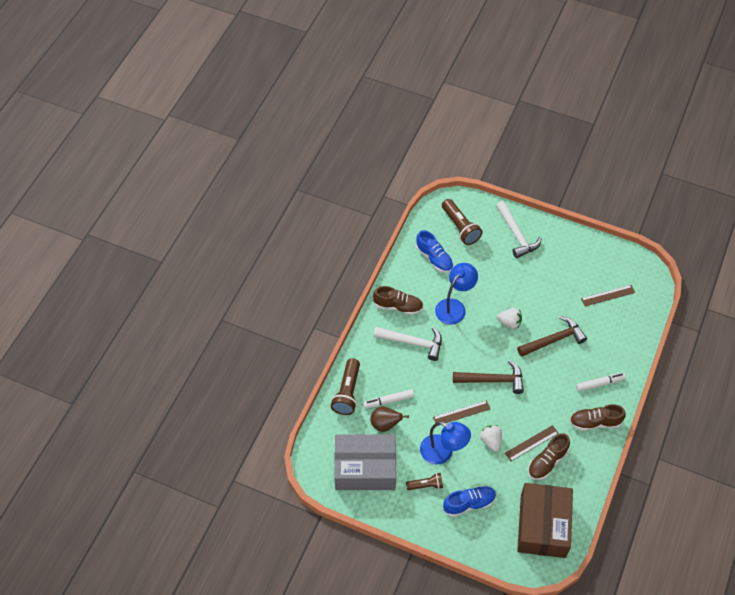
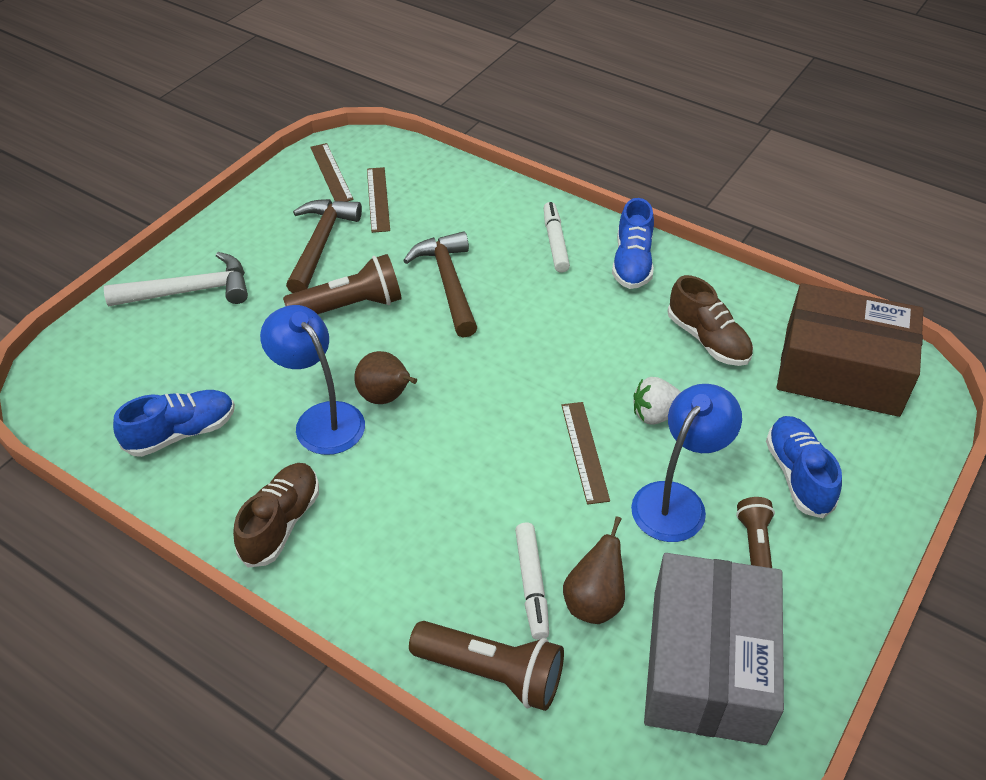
camera: 80 degrees left, 10 degrees down
(412, 342) = (388, 510): white hammer -> none
(460, 227) = (125, 374): brown flashlight -> brown flashlight (350, 306)
(473, 329) = (386, 397): none -> brown pear
(492, 380) = (516, 387): brown hammer -> brown hammer (320, 244)
(509, 322) = (390, 338): white strawberry -> none
(531, 443) = (666, 354): brown ruler -> brown ruler (331, 173)
(595, 422) = (632, 262): brown shoe -> blue shoe

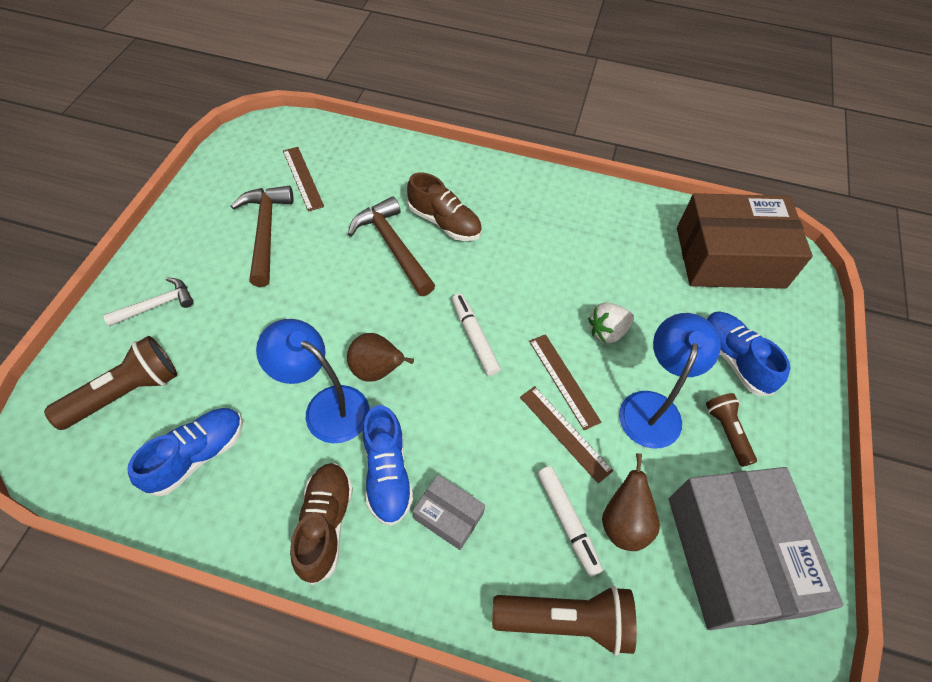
camera: 20 degrees left, 10 degrees up
(189, 291) = (156, 305): white hammer -> white hammer, size x0.62
(331, 173) = (251, 160): brown ruler -> brown ruler (564, 433)
(350, 306) = (313, 288): brown flashlight -> brown flashlight (126, 393)
(407, 547) = (448, 516): none -> grey box
(555, 242) = (469, 190): white marker -> white marker (474, 337)
(632, 262) = (537, 196): blue shoe -> blue shoe (387, 473)
(708, 339) = (621, 253): brown shoe -> brown shoe (444, 222)

